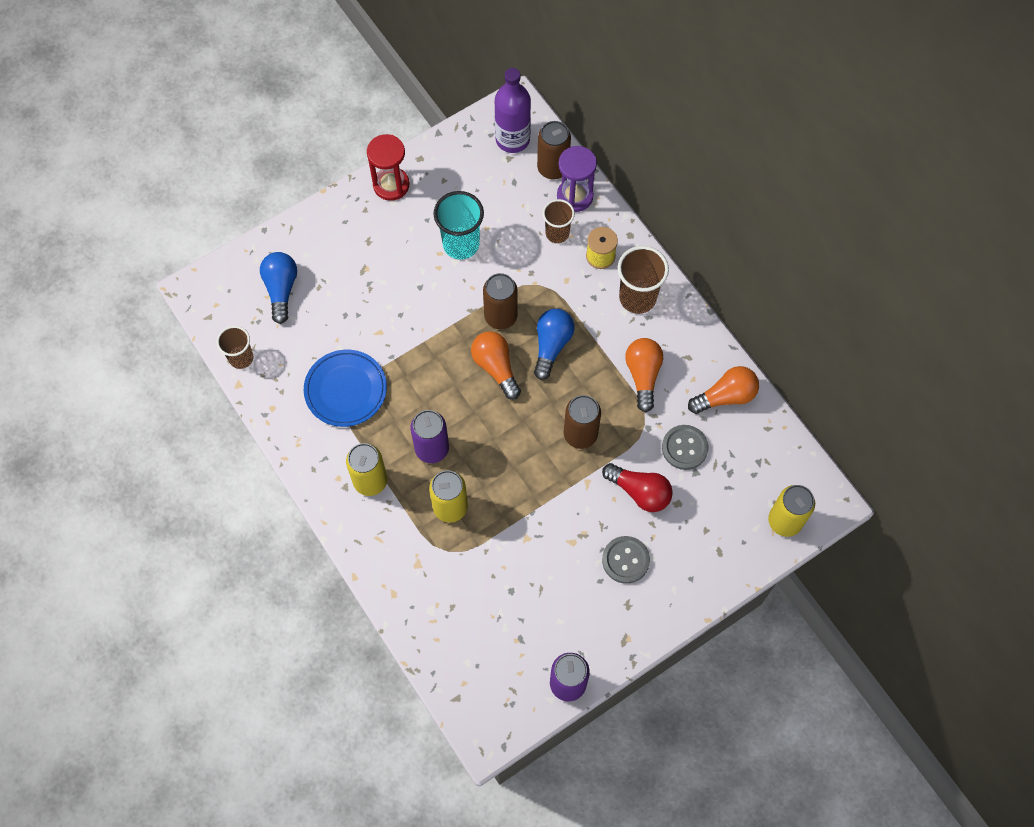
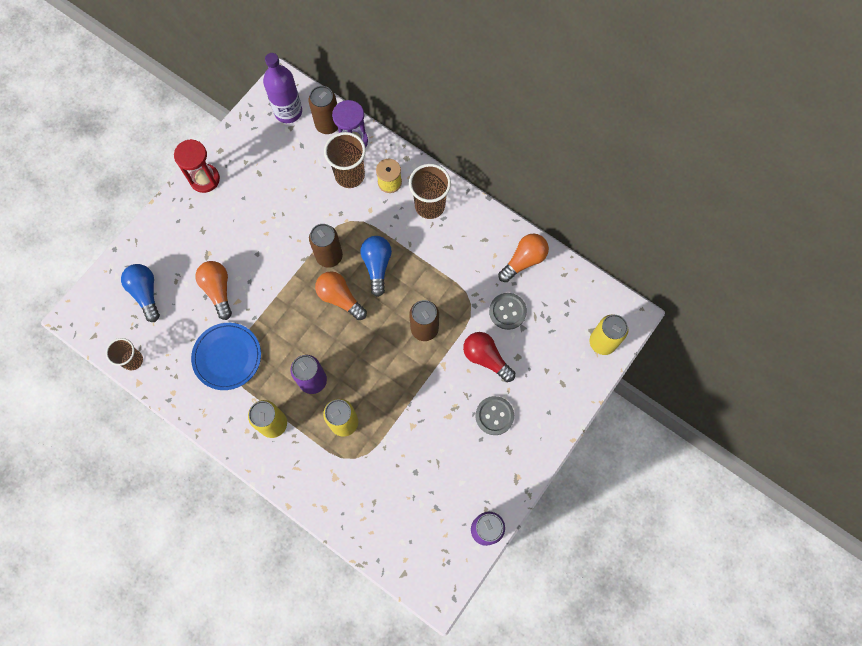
camera: 20 degrees left, 5 degrees up
(461, 244) = (277, 209): turquoise cup -> none
(557, 233) = (350, 175): brown cup -> brown cup, size x1.54
(639, 492) = (486, 358): red light bulb -> red light bulb turned 150 degrees counterclockwise
(643, 375) = (456, 265): orange light bulb -> orange light bulb (218, 290)

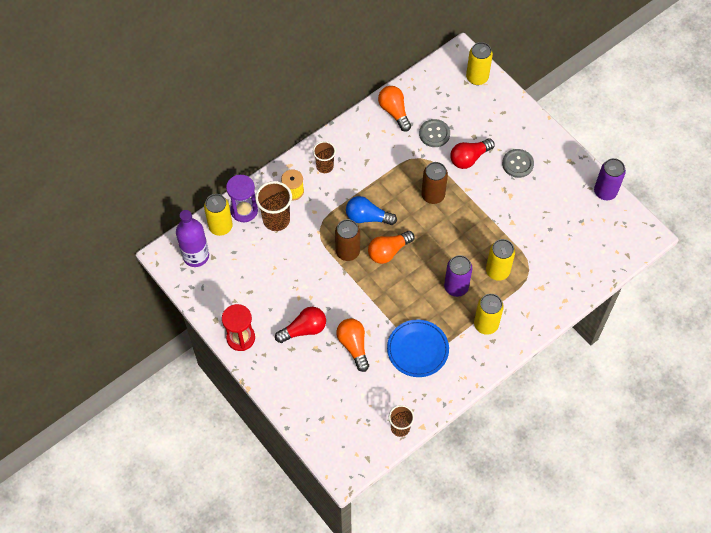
camera: 75 degrees left, 10 degrees down
(146, 293) = (338, 407): blue light bulb -> none
(218, 290) = (353, 346): orange light bulb -> orange light bulb turned 75 degrees clockwise
(227, 236) = (304, 329): none -> red light bulb
(328, 124) = (220, 226): brown can -> yellow can
(430, 206) = (325, 166): brown cup -> brown cup, size x0.65

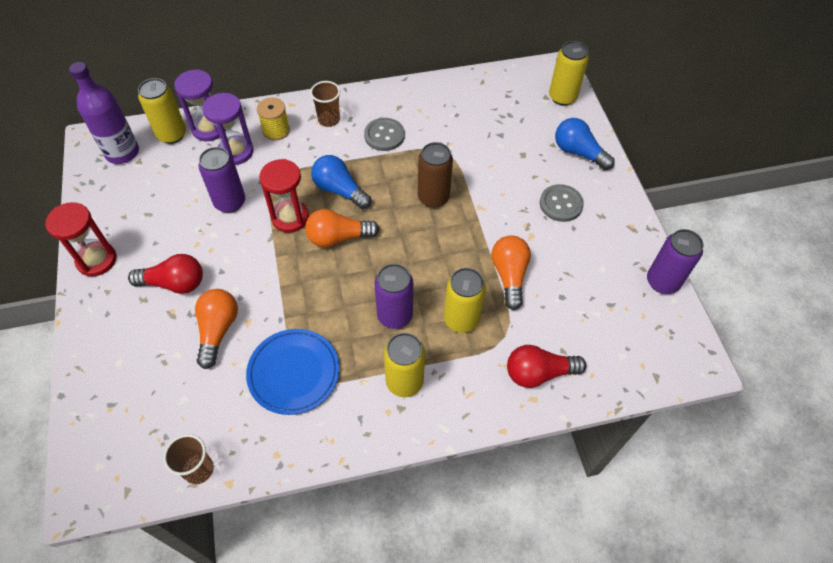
camera: 25 degrees right, 5 degrees down
(276, 220) = (236, 152): brown cup -> purple hourglass
(299, 259) = (230, 202): none -> purple can
(347, 252) = (290, 217): brown can -> red hourglass
(394, 112) = (444, 96): orange light bulb -> orange light bulb (509, 275)
(434, 134) = (476, 134): grey button -> grey button (384, 135)
(469, 158) = (503, 175): red light bulb -> red light bulb (538, 373)
(510, 119) = (578, 152): none -> blue light bulb

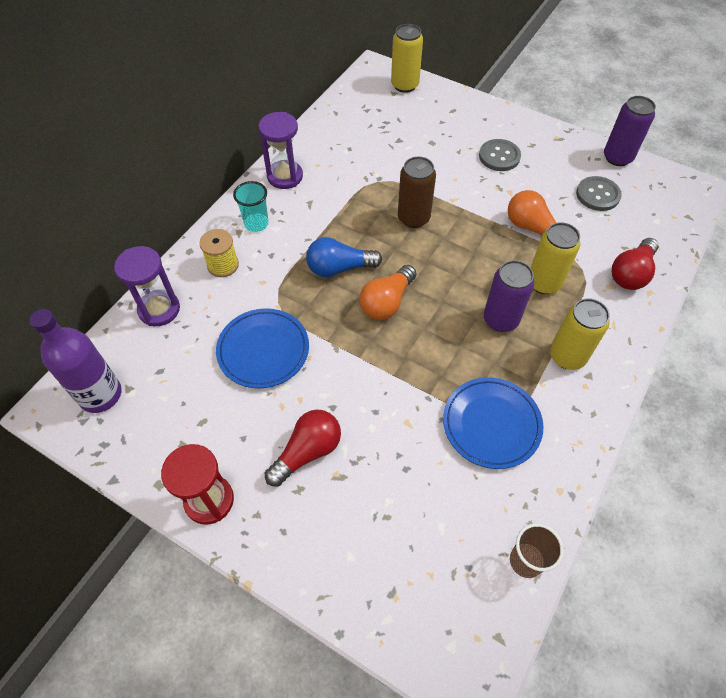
camera: 45 degrees left, 0 degrees up
(172, 134) = (129, 341): yellow can -> none
(218, 330) = (394, 451): orange light bulb -> none
(230, 202) = (263, 350): purple can -> blue plate
(236, 152) = (211, 308): purple hourglass -> purple hourglass (285, 176)
(290, 217) = (330, 319): red hourglass -> none
(329, 120) = (256, 224): brown cup -> turquoise cup
(384, 135) = (317, 202): grey button -> grey button (597, 195)
(578, 152) = (464, 114): blue light bulb -> none

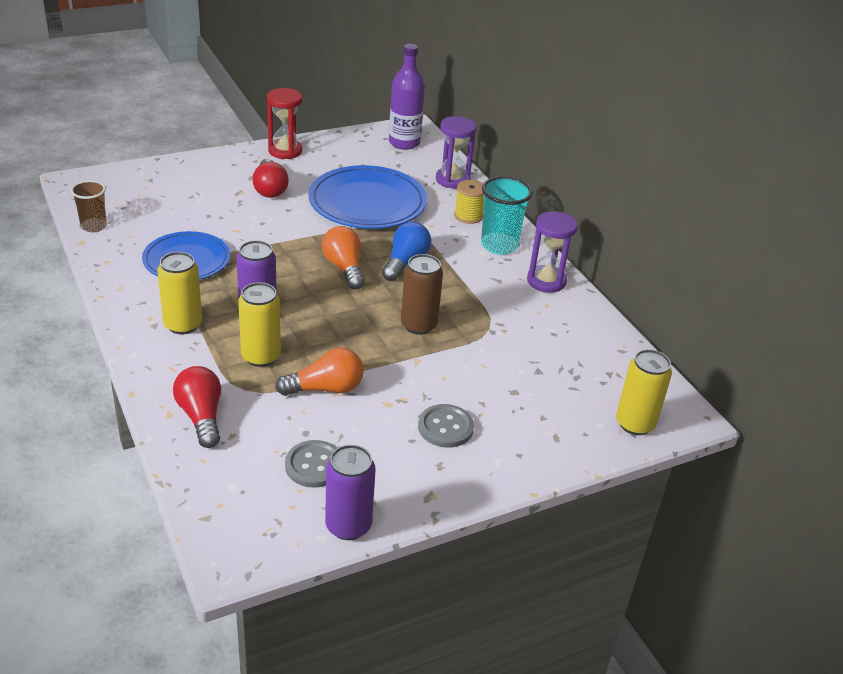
camera: 120 degrees right, 20 degrees down
(256, 224) = (499, 245): turquoise cup -> turquoise cup, size x1.54
(263, 350) = (367, 203): blue plate -> blue plate, size x1.52

